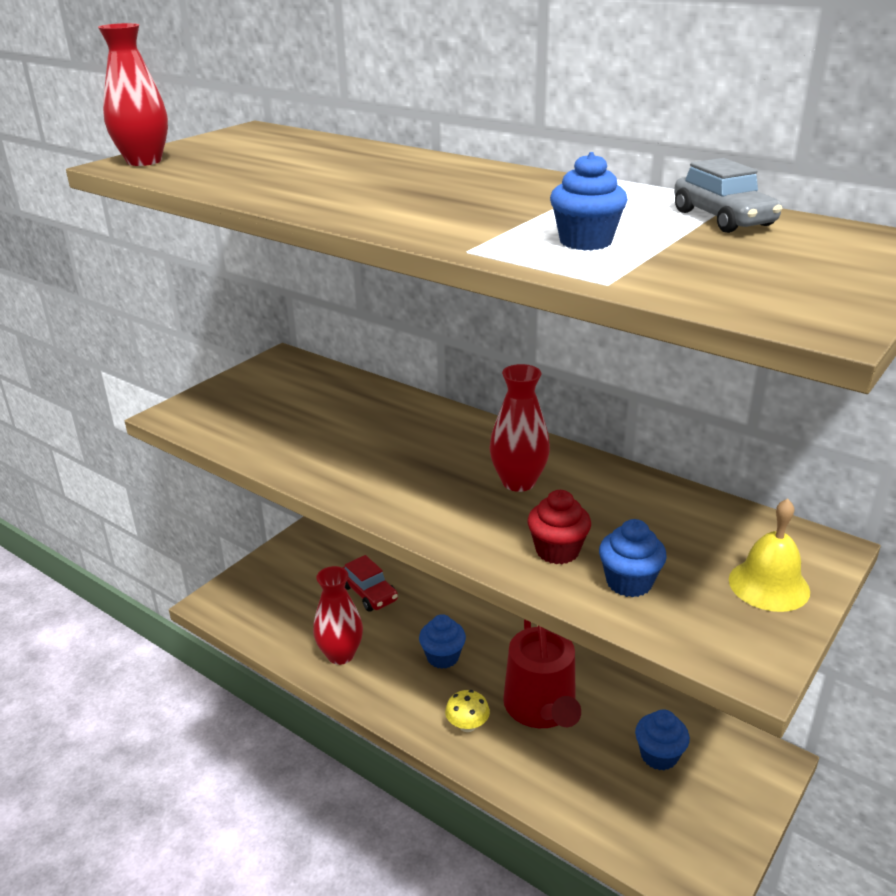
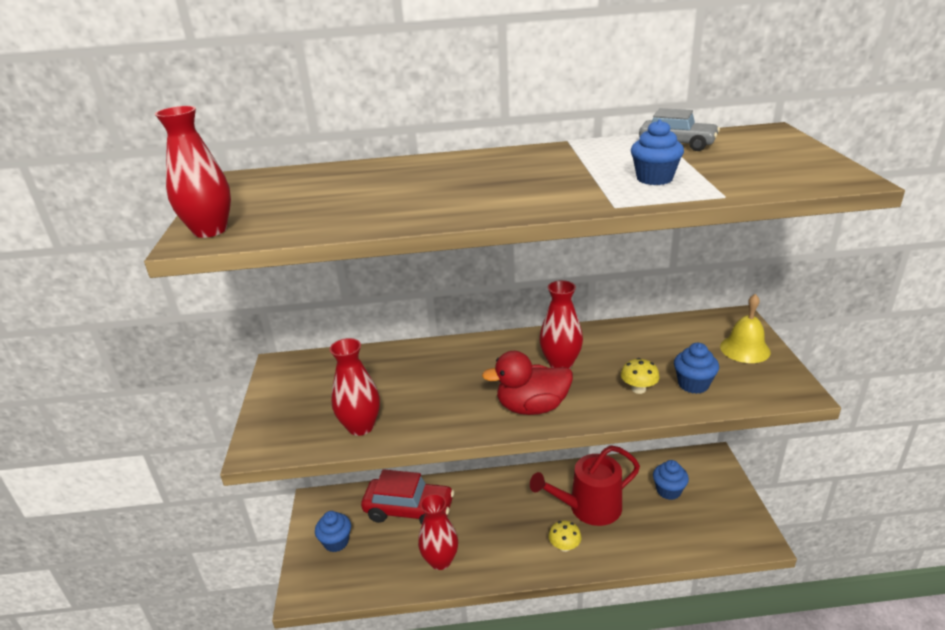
camera: 40 degrees left, 0 degrees up
(261, 439) = (360, 427): none -> red vase
(369, 593) = (409, 510): red car -> red car, size x1.57
(422, 505) = (532, 407): none -> red duck
(442, 657) = (503, 517): blue cupcake -> blue cupcake (336, 542)
(541, 708) = (589, 508): red watering can -> red watering can turned 120 degrees clockwise
(557, 551) = (638, 389): red cupcake -> yellow mushroom

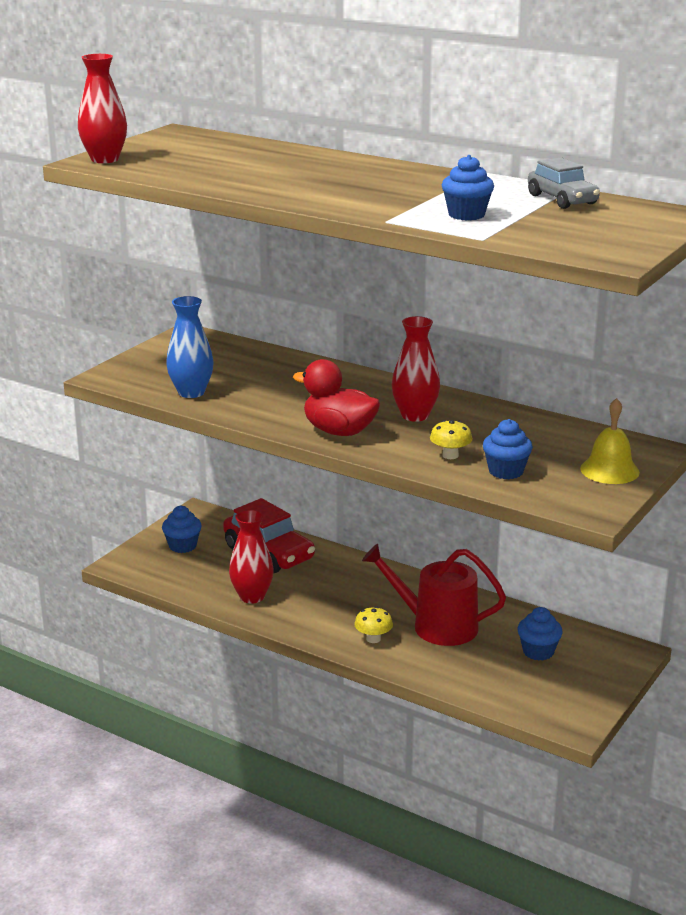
camera: 35 degrees right, 5 degrees down
(360, 427) = (191, 392): red vase -> blue vase

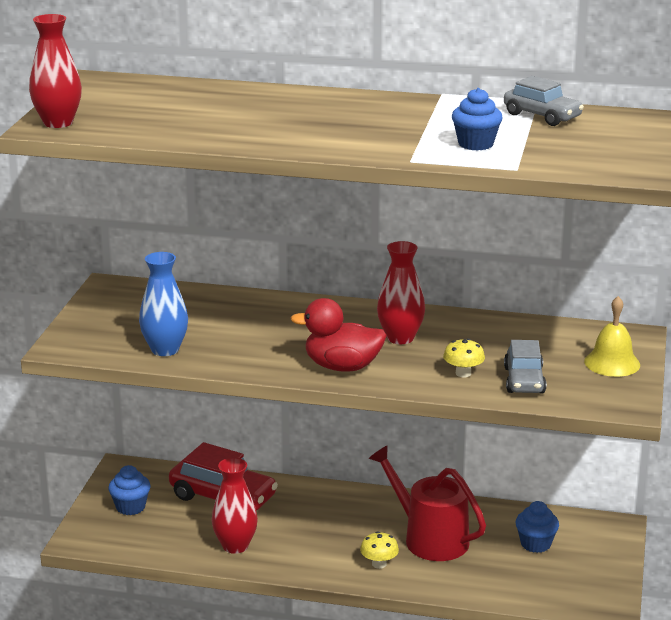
camera: 20 degrees left, 0 degrees up
(436, 626) = (430, 538): red watering can -> red watering can turned 45 degrees clockwise
(506, 471) = (524, 380): blue cupcake -> grey car

